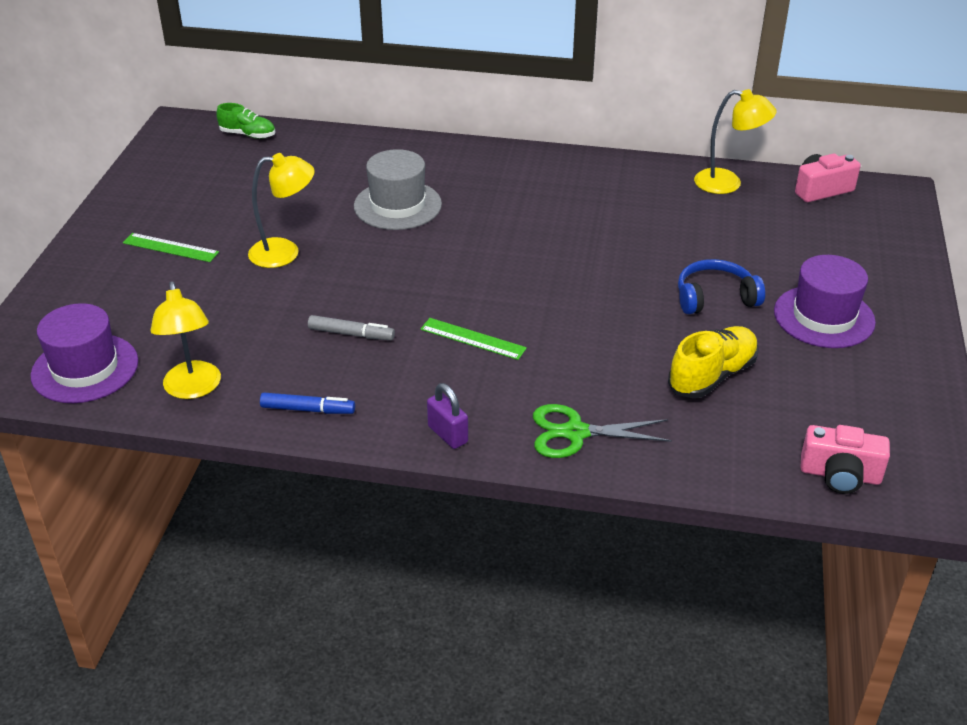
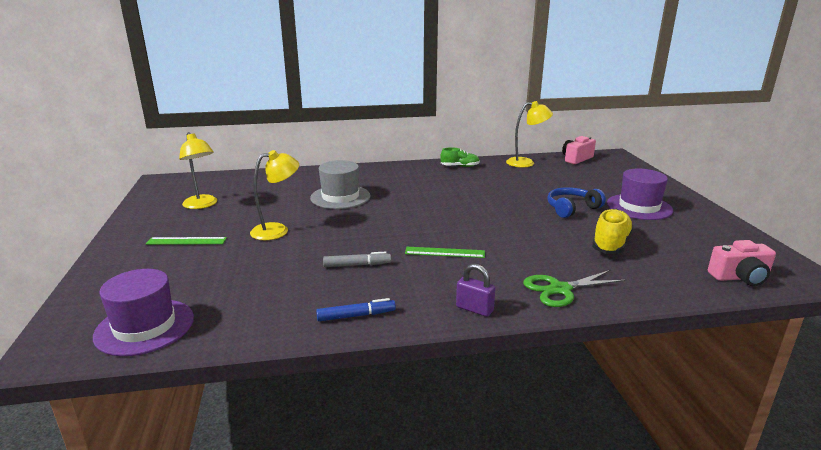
camera: 20 degrees left, 15 degrees down
(193, 389) = (251, 321): yellow lamp -> yellow lamp (202, 205)
(248, 135) = (214, 179): green shoe -> green shoe (460, 166)

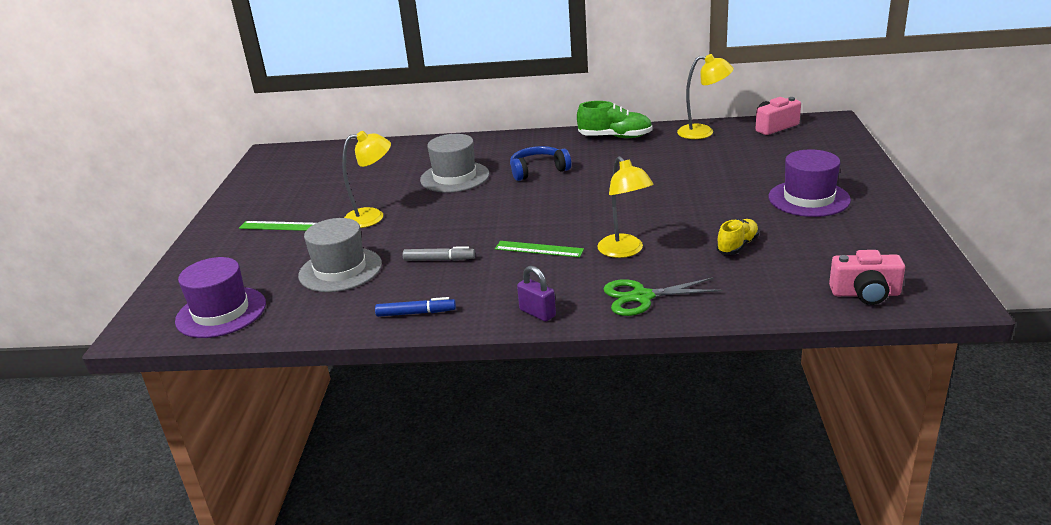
camera: 15 degrees right, 5 degrees up
(202, 205) = (305, 184): yellow lamp -> yellow lamp (625, 251)
(262, 278) = (340, 270): none -> grey hat
(460, 166) = (615, 137): green shoe -> green shoe, size x1.51
(572, 208) = (720, 199): blue headphones -> blue headphones (538, 170)
(610, 244) = (737, 246): yellow shoe -> yellow shoe, size x0.66

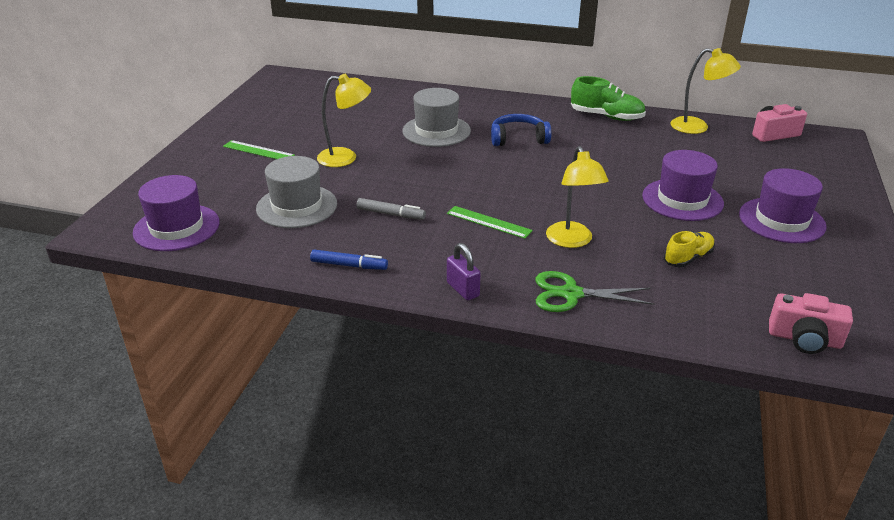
camera: 10 degrees right, 5 degrees up
(713, 197) = (682, 200): none -> purple hat

